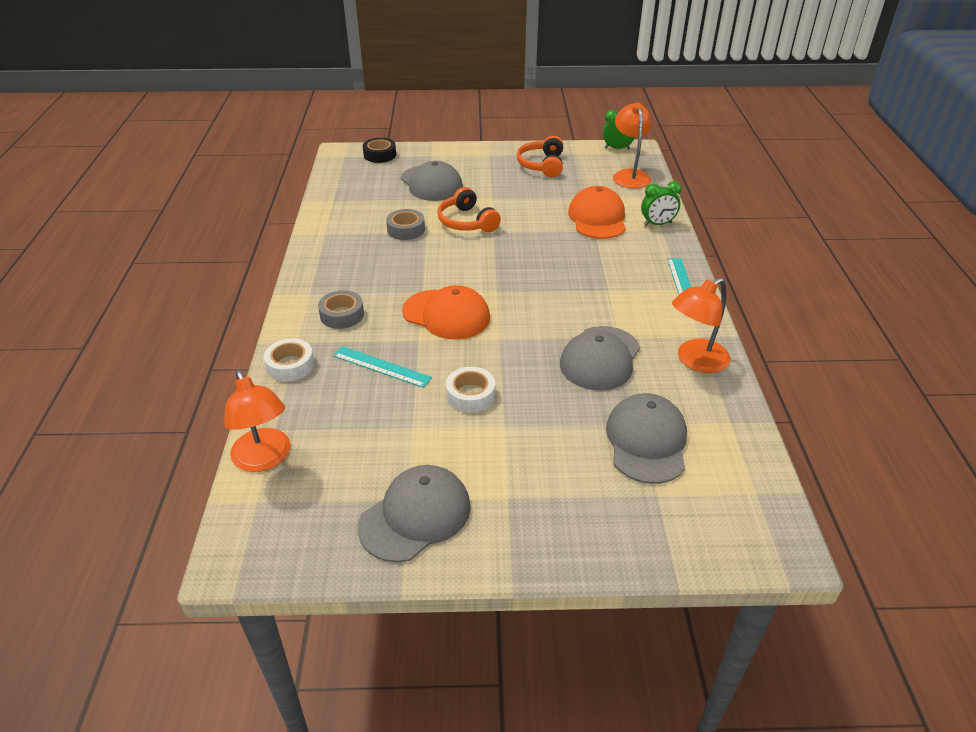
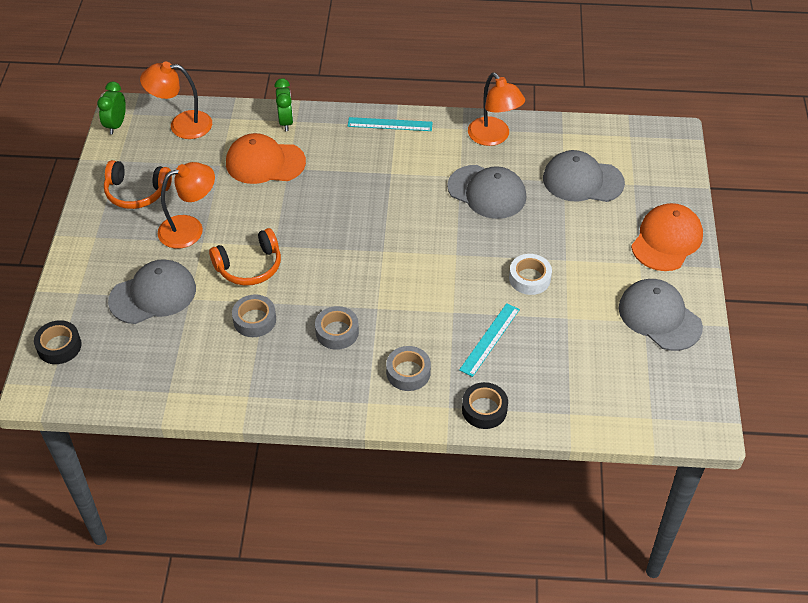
camera: 85 degrees left, 10 degrees up
(264, 459) = (605, 417): orange lamp -> orange lamp (190, 229)
(290, 365) = (484, 409): white tape -> black tape
(392, 272) = (337, 332): none -> grey tape
(446, 314) = (416, 290): orange cap -> orange cap (666, 240)

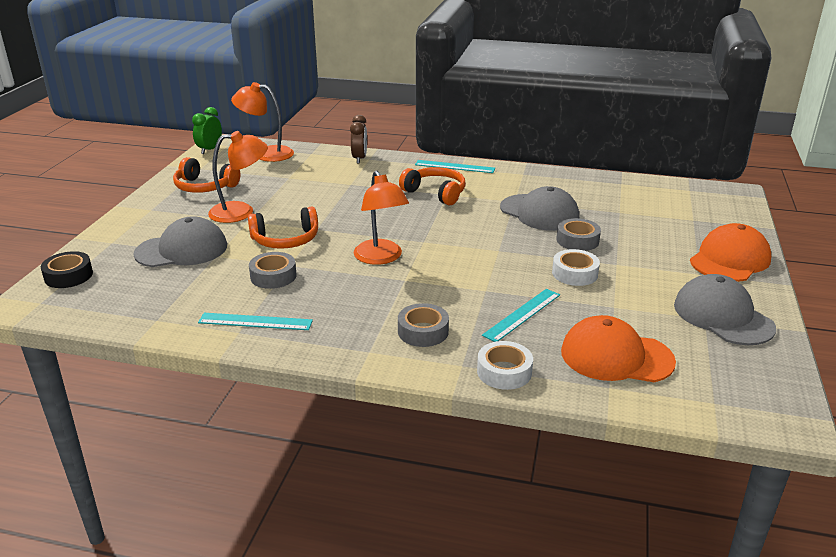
camera: 10 degrees right, 20 degrees down
(258, 381) = (255, 321): none -> turquoise ruler
(265, 162) = (330, 179): orange cap -> orange cap (616, 356)
(286, 122) = (359, 158): green clock -> brown clock
(337, 332) = (355, 293): grey tape -> grey tape (577, 240)
(379, 173) = (435, 193): none -> orange headphones
(484, 409) = (504, 372): black tape -> white tape
(493, 137) = (552, 181): orange lamp -> orange lamp (381, 258)
(582, 180) = (639, 213): grey cap -> none

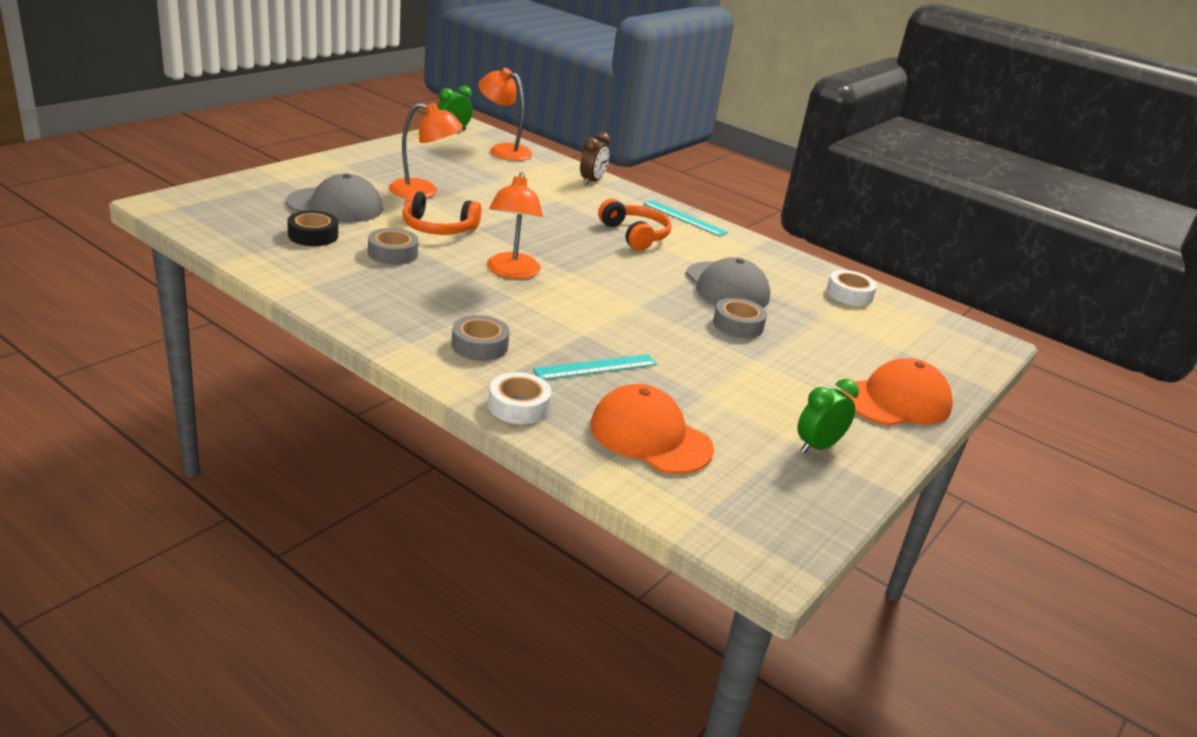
camera: 20 degrees right, 0 degrees up
(68, 276) = (219, 195): black tape -> black tape (313, 235)
(205, 187) = (413, 161): orange headphones -> none
(255, 321) = (335, 283): turquoise ruler -> none
(574, 273) = (697, 352): white tape -> white tape (849, 294)
(722, 316) = (817, 447): grey cap -> green clock

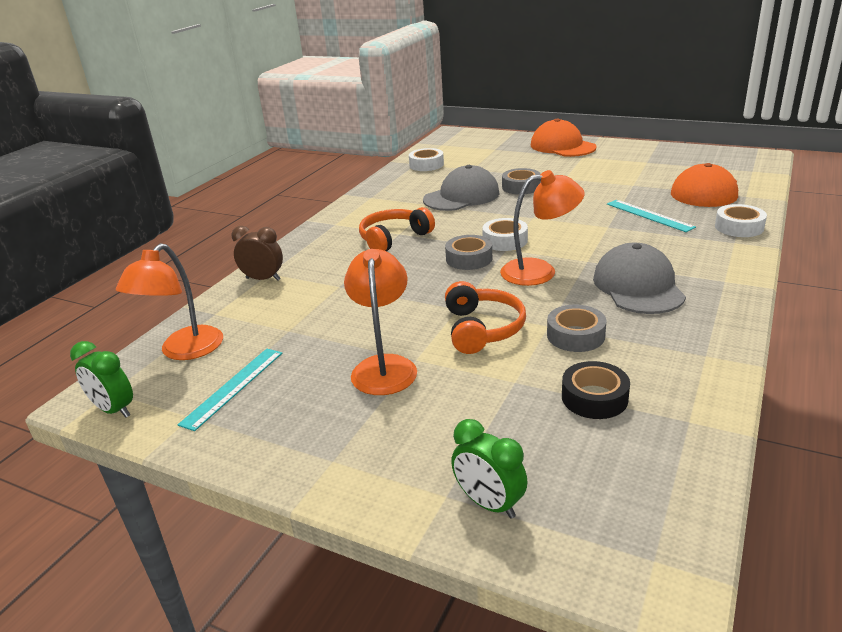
camera: 95 degrees left, 0 degrees up
(335, 205) = (491, 413): grey cap -> grey cap (638, 286)
(479, 345) = (684, 255): grey tape -> grey tape (469, 259)
(590, 276) = (505, 241): none -> white tape
(684, 218) = (330, 226): turquoise ruler -> turquoise ruler (233, 387)
(817, 447) = (643, 157): green clock -> green clock (489, 504)

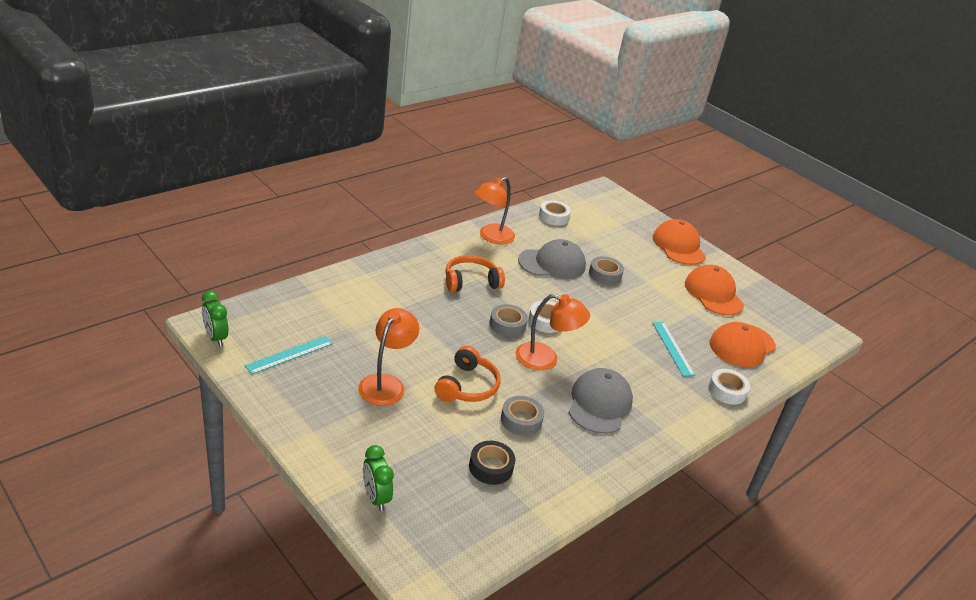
camera: 15 degrees right, 5 degrees up
(184, 351) = (277, 313): orange lamp -> orange lamp (491, 237)
(263, 279) = (359, 277): brown clock -> none
(633, 165) = (713, 294): none -> orange cap

